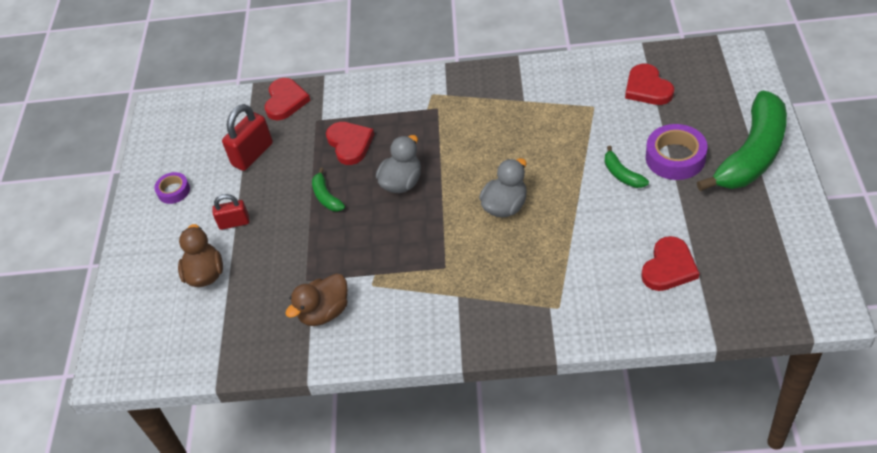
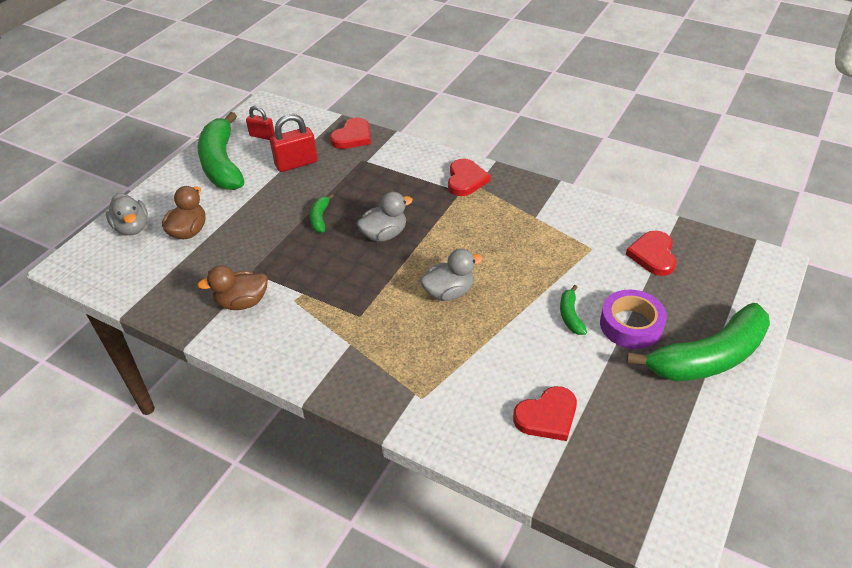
camera: 25 degrees right, 5 degrees down
(140, 300) = (132, 228): none -> grey duck
(173, 191) = (222, 164): purple tape -> green banana
(234, 223) = (240, 205): red padlock -> red padlock (262, 136)
(350, 144) = (371, 188): red heart -> red heart (466, 180)

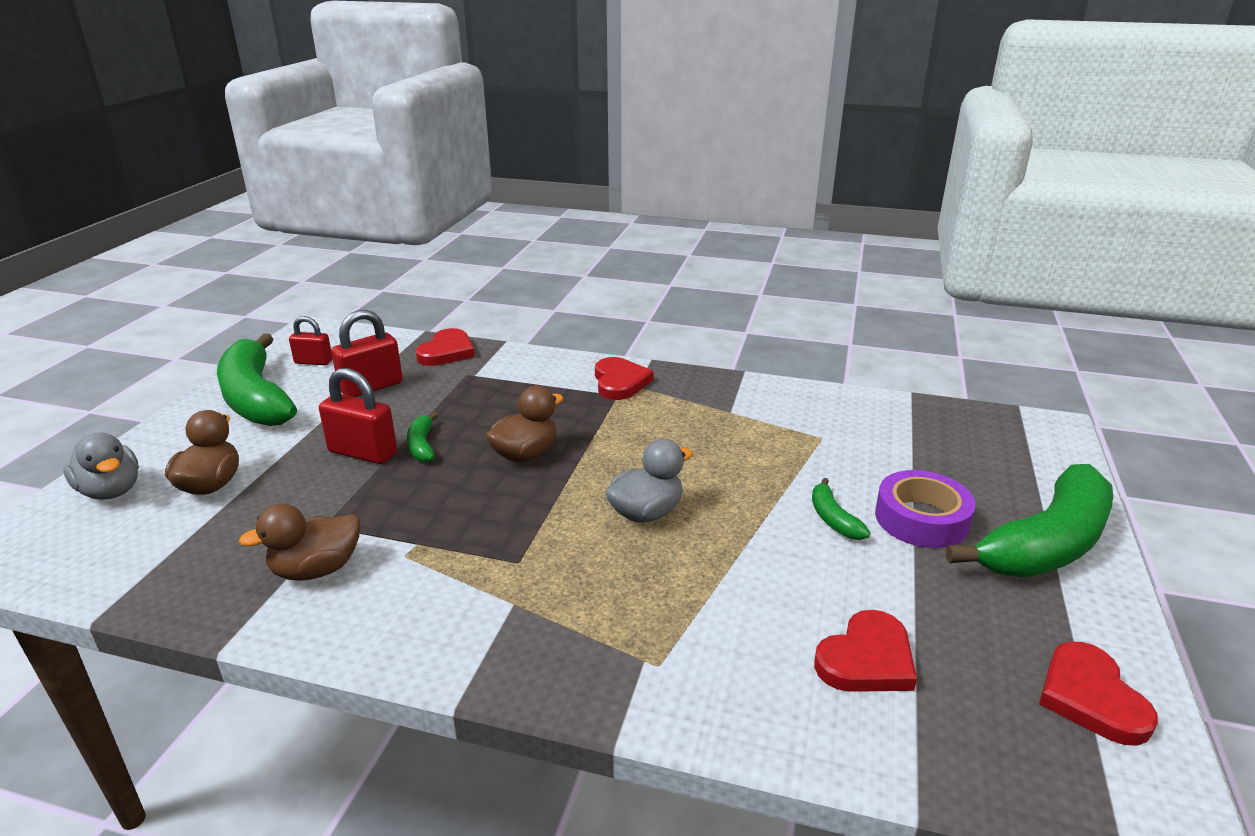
camera: 15 degrees left, 15 degrees down
(282, 219) = (363, 453): none -> red padlock
(384, 234) = (525, 454): grey duck -> brown duck
(653, 255) = (904, 436): red heart -> red heart (1090, 697)

